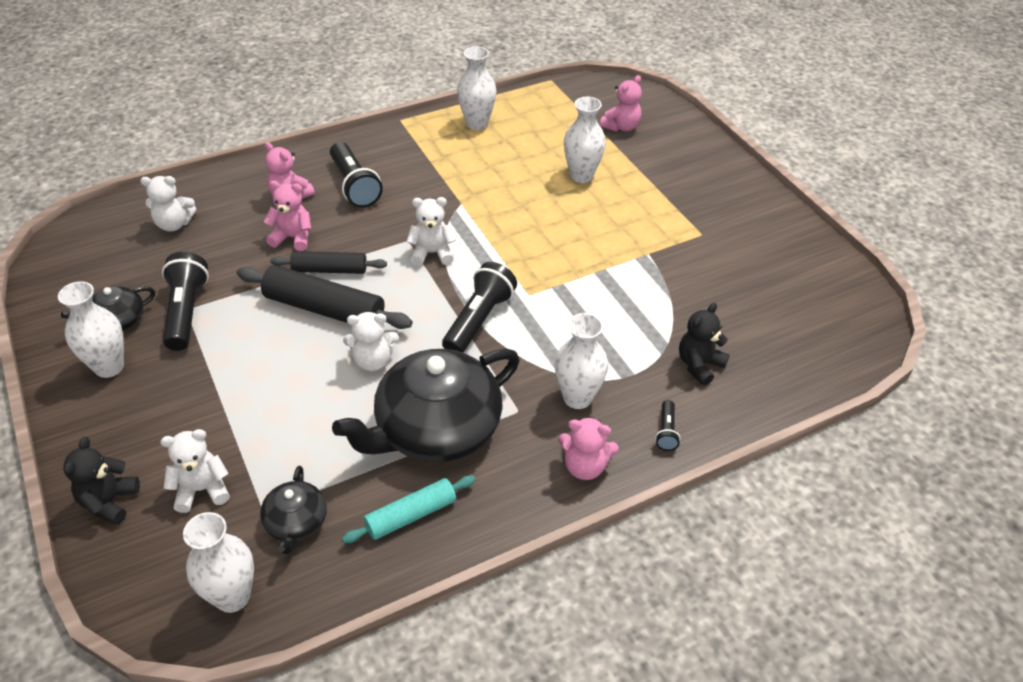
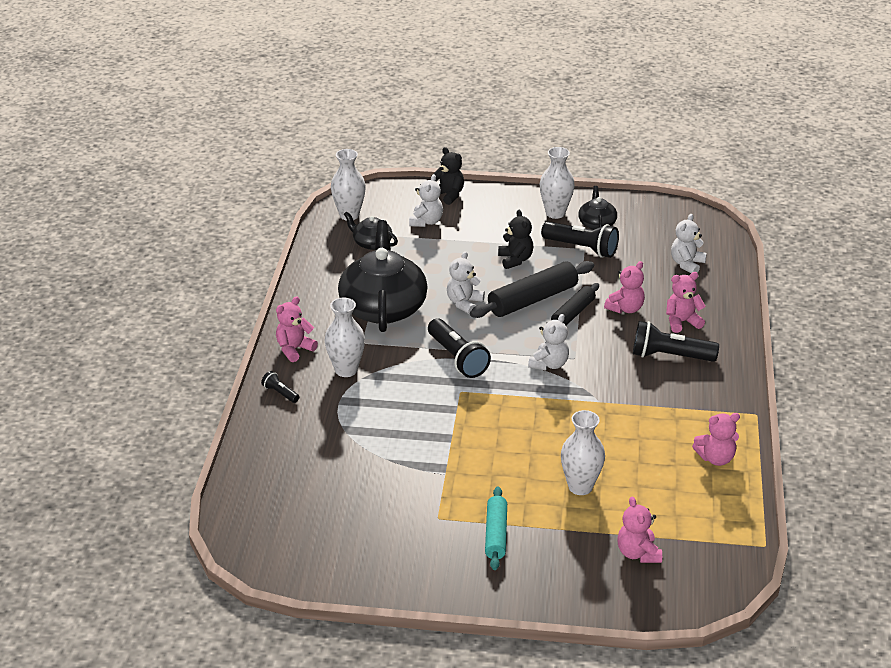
camera: 125 degrees right, 10 degrees down
(411, 515) = (334, 278): turquoise rolling pin -> turquoise rolling pin (496, 534)
(477, 123) = (716, 458): white vase -> pink teddy bear
(699, 365) = (313, 437): black teddy bear -> black teddy bear (515, 260)

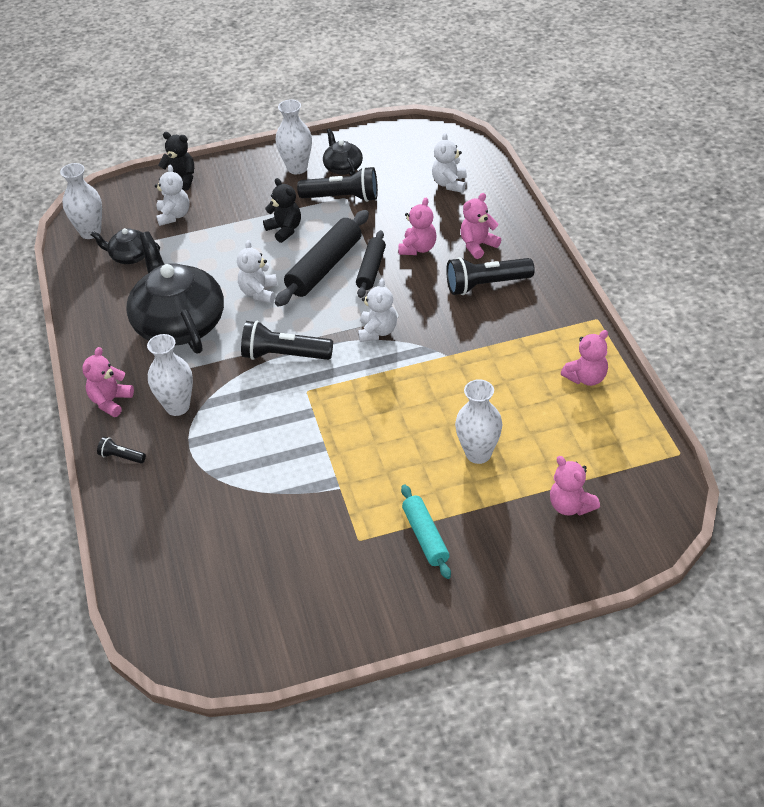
camera: 20 degrees left, 10 degrees up
(457, 358) = (284, 355): black flashlight -> black flashlight turned 150 degrees clockwise

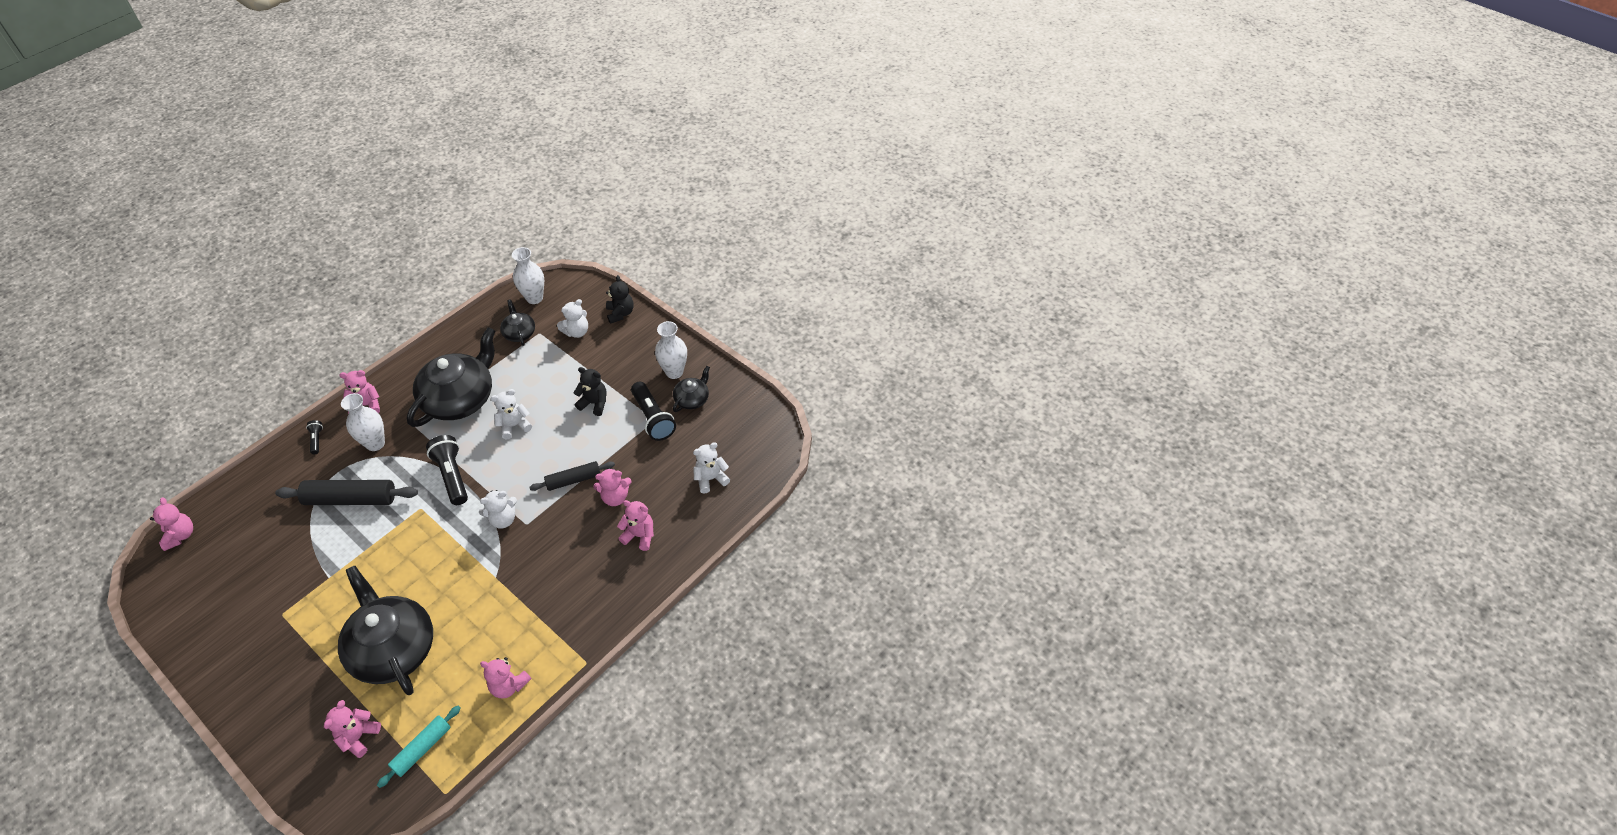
camera: 55 degrees right, 5 degrees up
(155, 618) = (180, 535): none -> pink teddy bear
(285, 230) = (594, 403): black teddy bear -> black teddy bear turned 90 degrees counterclockwise
(324, 267) = (562, 449): black rolling pin -> black rolling pin (351, 499)
(425, 536) = (297, 654): turquoise rolling pin -> turquoise rolling pin (422, 749)
(478, 454) = (393, 648): white vase -> black teapot
(486, 285) = (592, 564): black flashlight -> none

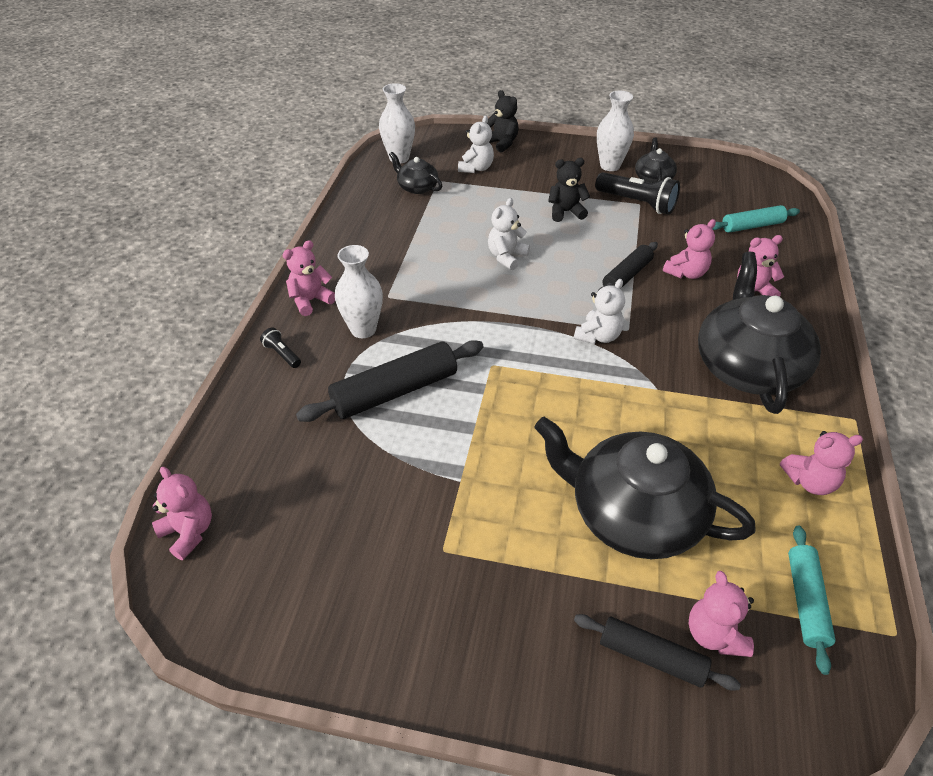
camera: 30 degrees left, 5 degrees down
(317, 729) = (651, 657): none -> black rolling pin
(452, 476) = (492, 322): black flashlight -> none
(460, 399) = (418, 257): black teapot -> black teapot (747, 366)
(710, 479) = (752, 226): white teddy bear -> turquoise rolling pin

